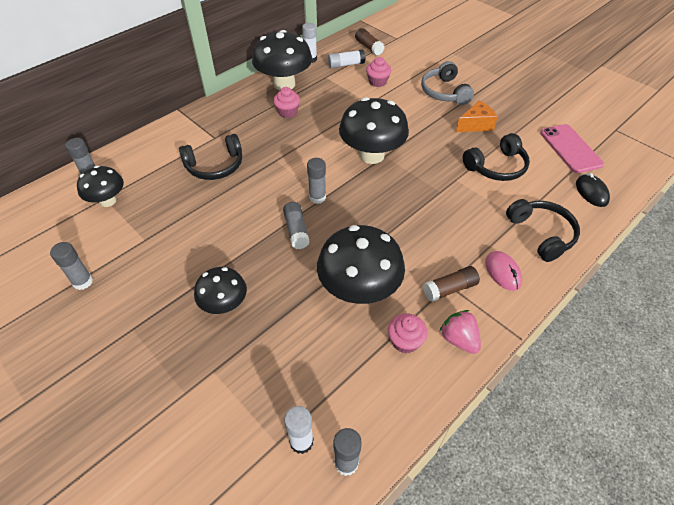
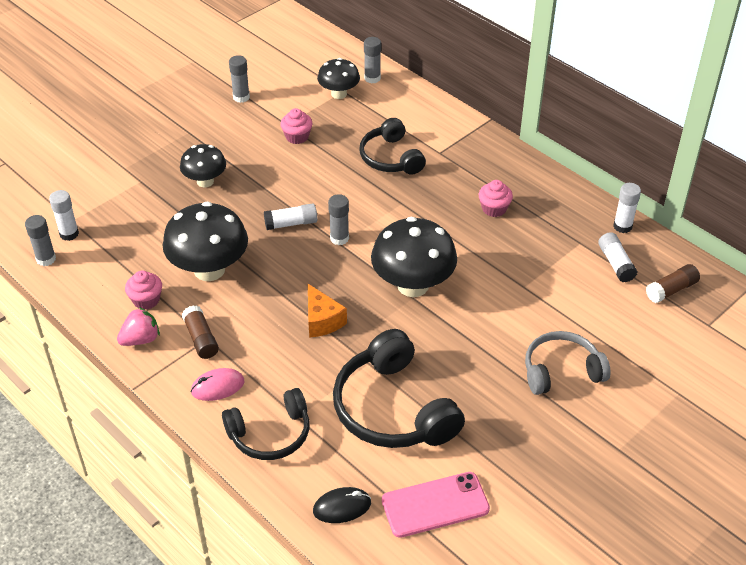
camera: 90 degrees right, 5 degrees down
(284, 84) = (555, 203): black mushroom -> none
(296, 230) = (291, 223): grey glue stick -> white glue stick
(377, 82) = (577, 297): pink cupcake -> pink cupcake (297, 137)
(476, 125) = (483, 398): orange cheese -> orange cheese (322, 320)
(496, 167) = (393, 409): black headphones -> black headphones, size x1.55

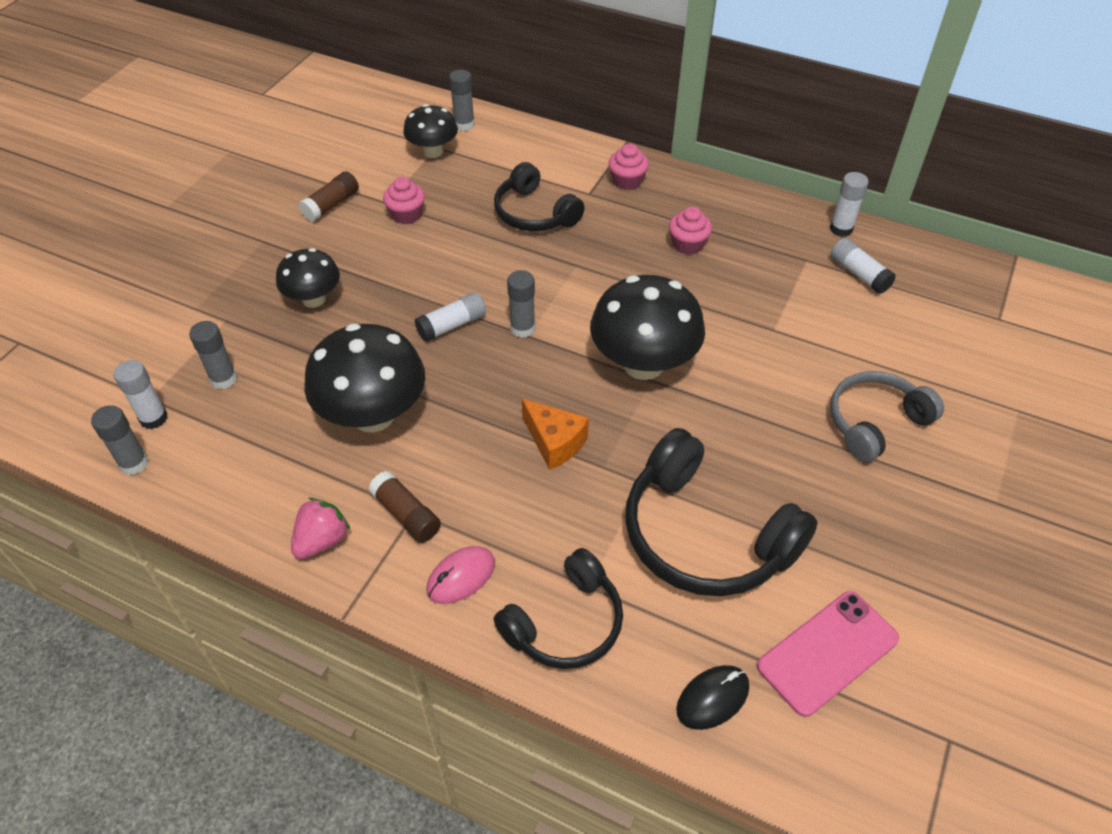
camera: 20 degrees left, 5 degrees up
(146, 300) = (305, 482): pink cupcake -> pink cupcake (627, 181)
(241, 97) = (312, 182): grey glue stick -> grey glue stick (223, 379)
(671, 290) = (936, 289): brown glue stick -> brown glue stick (331, 205)

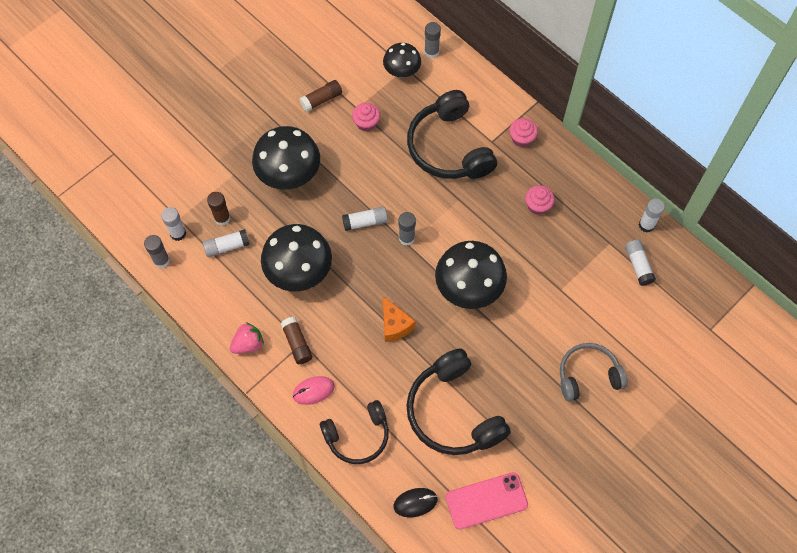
camera: 20 degrees right, 15 degrees up
(223, 379) = (222, 218): grey glue stick -> brown glue stick
(242, 413) = (227, 246): none -> white glue stick
(313, 299) = (289, 175): black mushroom -> black mushroom, size x1.68
(534, 213) = (449, 148): black headphones -> black headphones, size x1.55

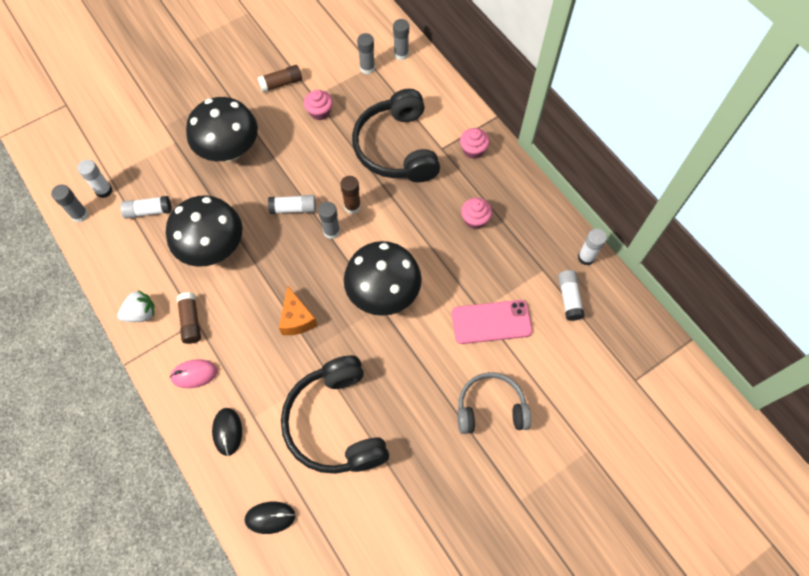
camera: 10 degrees right, 0 degrees up
(222, 218) = (152, 183): brown glue stick -> brown glue stick (352, 206)
(248, 344) = (141, 313): pink strawberry -> white strawberry
(358, 436) = (227, 431): black headphones -> black mouse
(402, 71) = (367, 68): black mushroom -> grey glue stick
(486, 500) = (348, 529): pink phone -> pink phone (491, 322)

